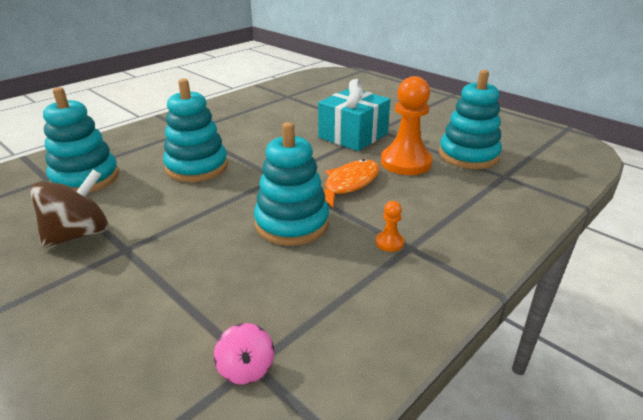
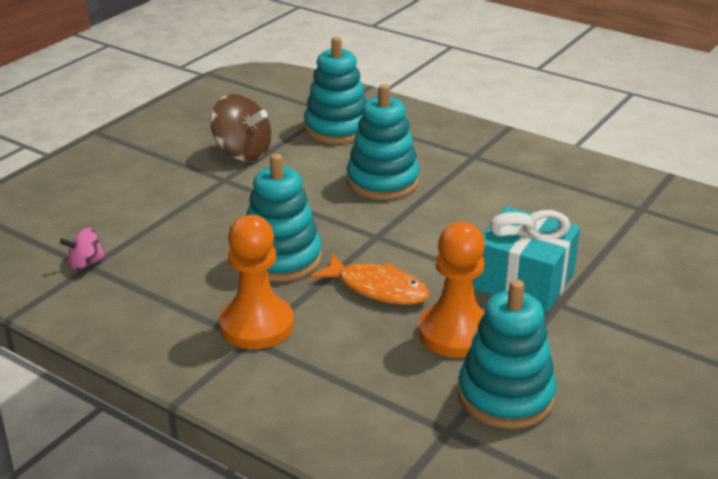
camera: 80 degrees right, 0 degrees up
(389, 242) = (257, 325): orange pawn -> orange pawn, size x2.32

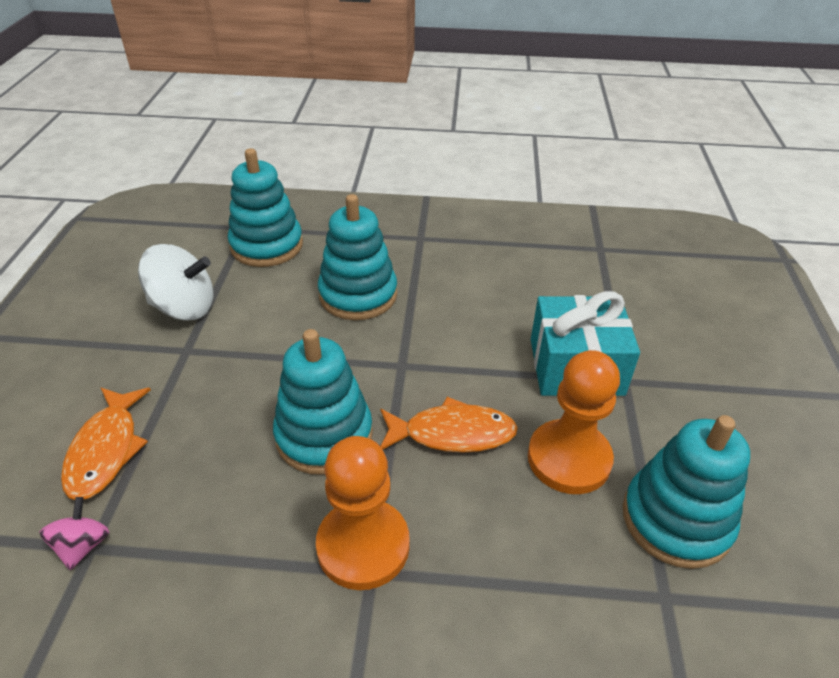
camera: 30 degrees left, 10 degrees up
(85, 263) = (83, 545): pink spinning top -> pink spinning top turned 150 degrees clockwise
(131, 220) = (106, 450): none -> orange fish
(242, 153) = (184, 307): brown spinning top -> white spinning top

